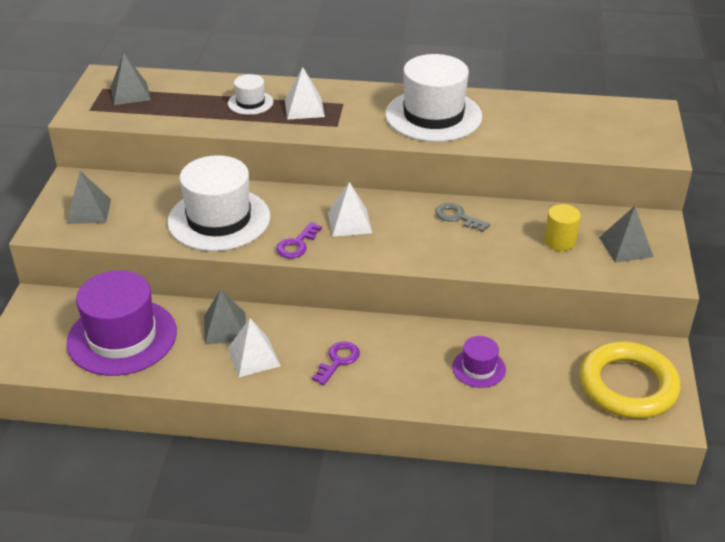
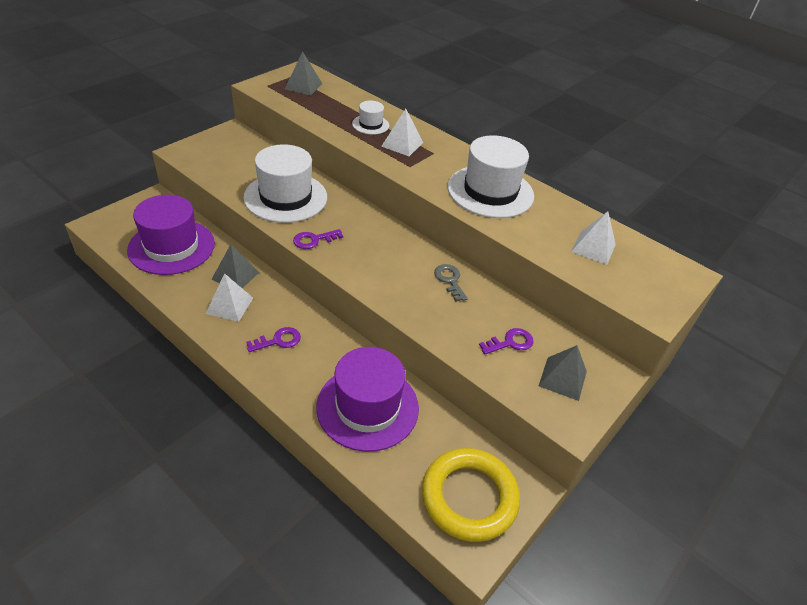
camera: 30 degrees right, 5 degrees up
(88, 211) = (217, 153): grey pyramid -> none
(349, 222) = (367, 243): white pyramid -> white pyramid (593, 248)
(478, 368) = (367, 407): purple hat -> purple hat, size x2.09
(559, 241) = (510, 342): yellow cylinder -> purple key

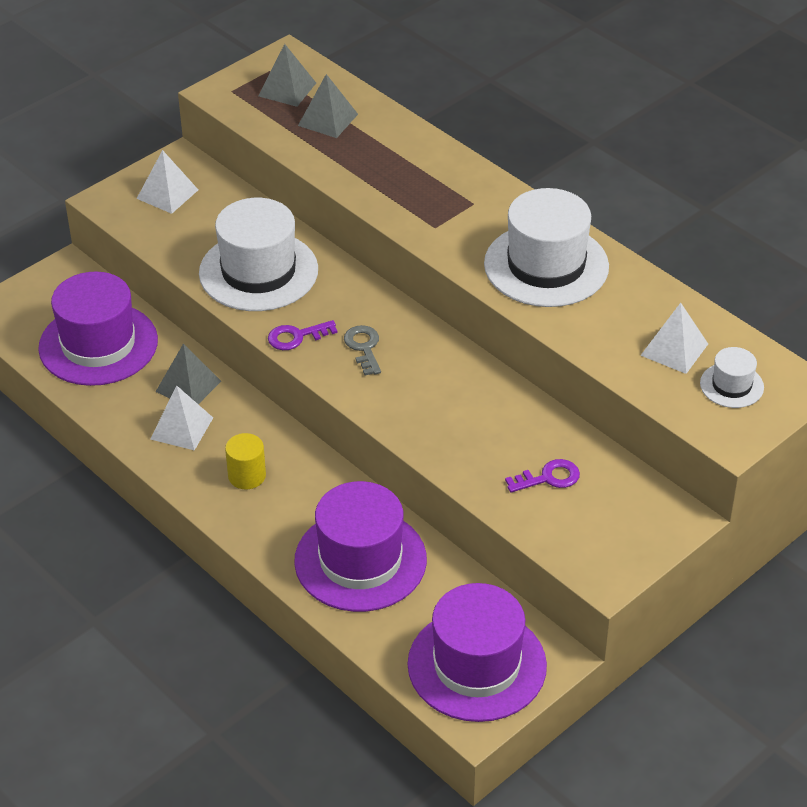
camera: 10 degrees right, 0 degrees up
(278, 341) = (247, 476): purple key -> yellow cylinder
(370, 124) = (384, 157): white hat -> white hat (731, 385)
(402, 144) = (428, 190): white pyramid -> white pyramid (167, 194)
(450, 280) = (480, 394): grey key -> grey key (364, 348)
(469, 497) = (477, 665): yellow ring -> purple hat
(562, 378) = (608, 523): grey pyramid -> grey pyramid (327, 120)

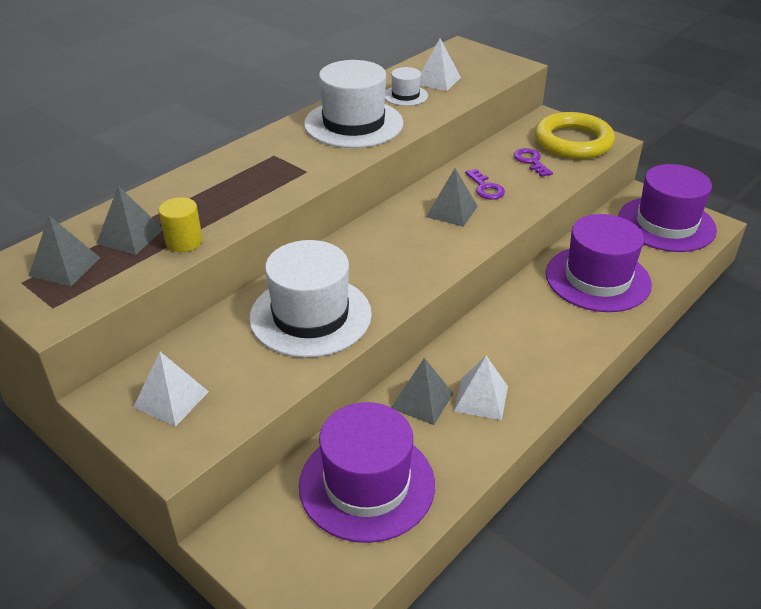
camera: 95 degrees left, 5 degrees down
(247, 476) = (529, 348): yellow cylinder -> yellow cylinder (184, 241)
(297, 337) = (403, 284): purple key -> purple key (485, 188)
(364, 348) = (411, 246): grey key -> none
(431, 387) = (452, 211): none -> grey pyramid
(604, 533) = (573, 142): none -> yellow ring
(731, 385) = (467, 64): white hat -> white hat (405, 95)

